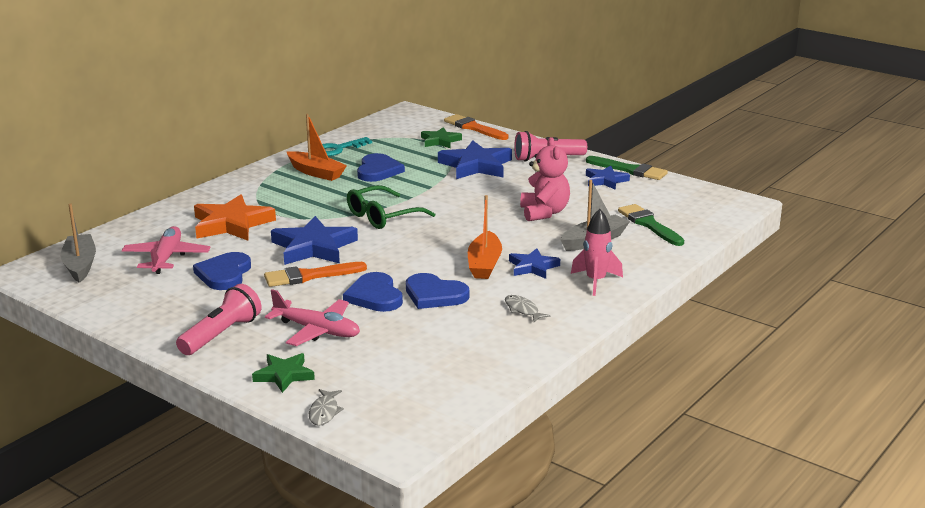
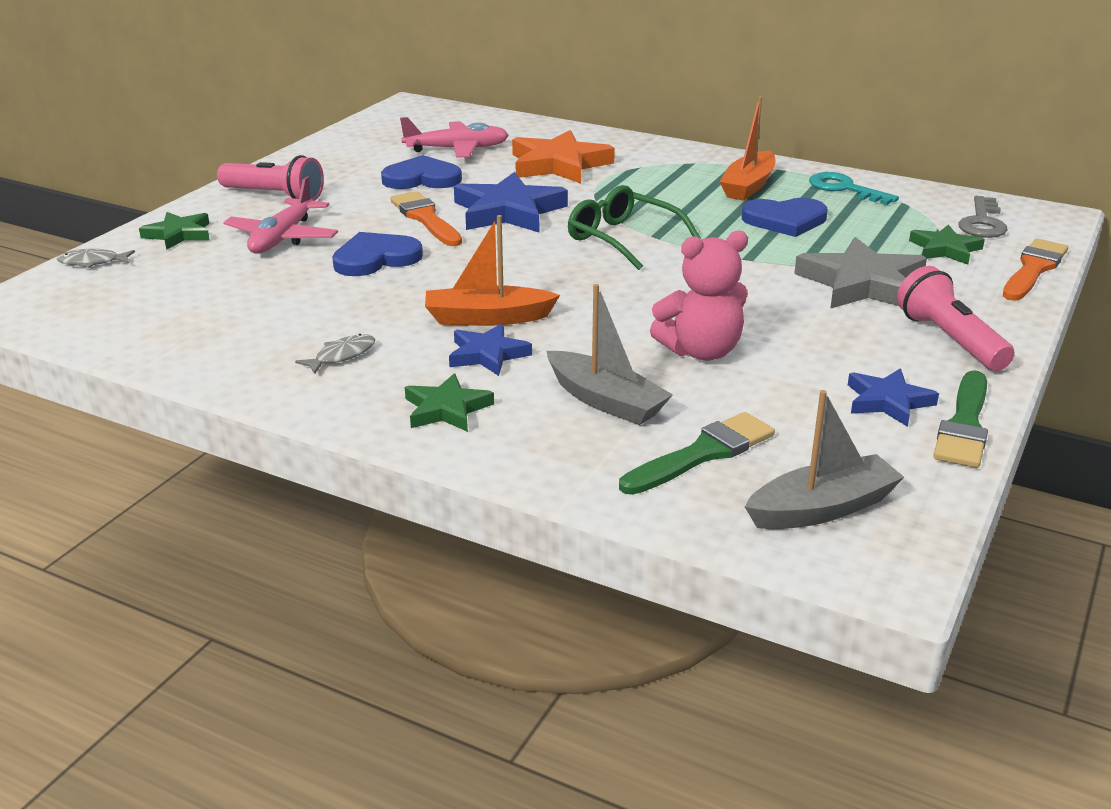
camera: 80 degrees right, 5 degrees up
(80, 265) = (430, 120): grey boat -> grey boat (822, 508)
(409, 127) = (982, 223): none -> grey key
(434, 295) = (383, 293): blue heart -> none
(476, 165) = (862, 284): blue star -> grey star
(595, 281) = (446, 409): pink rocket -> green star

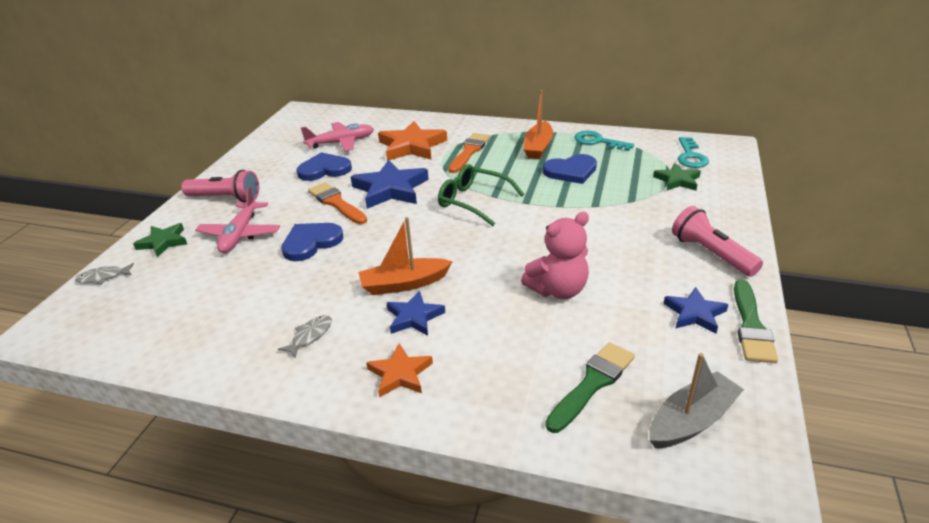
camera: 10 degrees left, 5 degrees up
(446, 409) = (400, 374): green star -> orange star
(606, 401) = (509, 346): grey boat -> none
(862, 284) = (639, 216): grey star -> none
(982, 223) = (690, 156): grey key -> turquoise key
(1033, 269) = (736, 188): orange brush -> orange brush (469, 152)

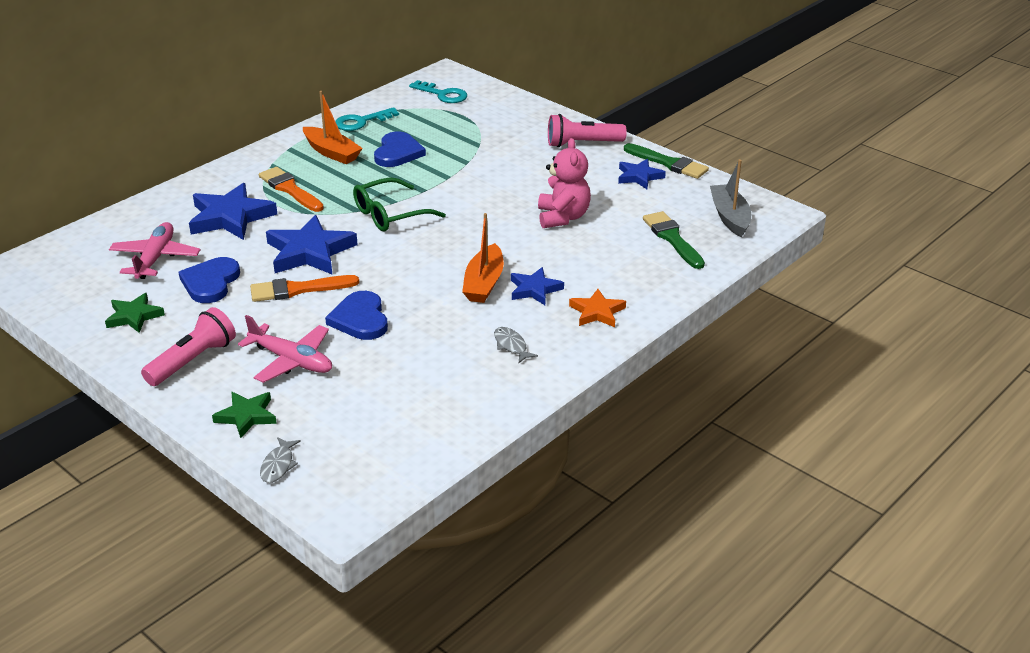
camera: 65 degrees left, 0 degrees up
(412, 146) = (230, 217): orange star -> blue star
(677, 180) = (472, 115): green star -> green star (134, 316)

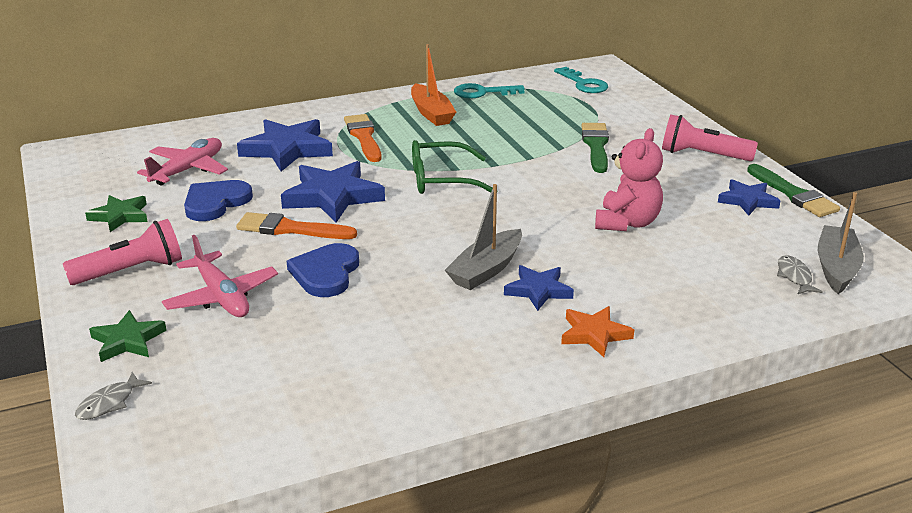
camera: 25 degrees right, 5 degrees down
(398, 153) = (496, 126): blue heart -> none
(484, 283) = (486, 270): orange boat -> grey boat
(511, 345) = (465, 345): grey fish -> grey fish (794, 276)
(672, 238) = (745, 275): green brush -> green brush (596, 146)

